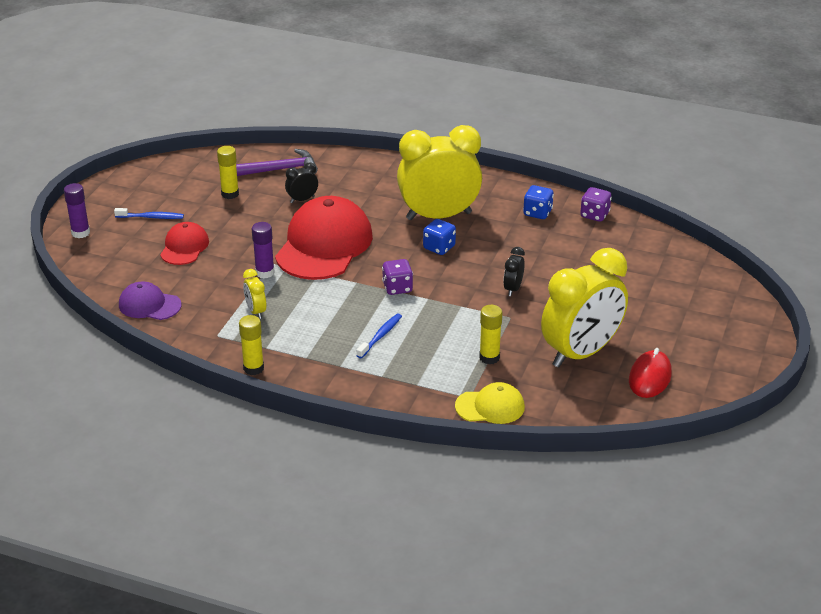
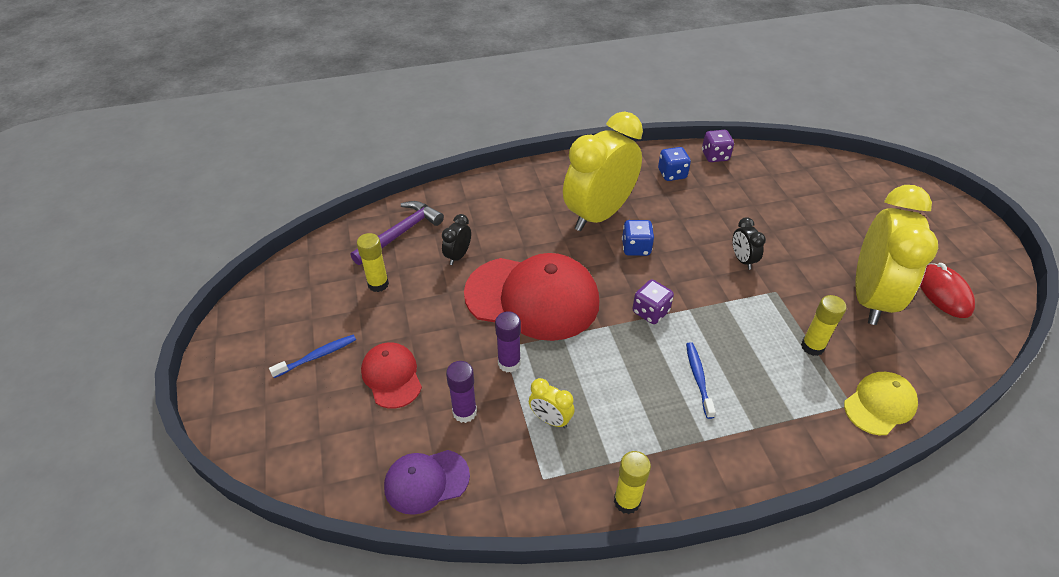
camera: 35 degrees left, 10 degrees up
(80, 233) = (248, 422): purple glue stick -> purple glue stick (464, 412)
(324, 245) = (532, 298): red cap -> red cap turned 120 degrees clockwise

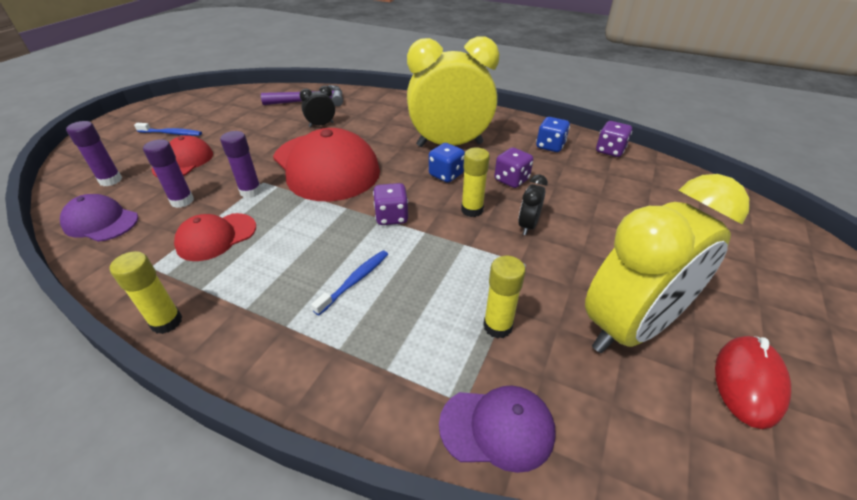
camera: 40 degrees right, 5 degrees down
(353, 443) = (110, 180): none -> purple glue stick
(378, 284) = (257, 118): yellow glue stick -> yellow glue stick (472, 210)
(550, 419) = (216, 237): yellow clock -> red cap
(685, 225) = (511, 180): none -> purple dice
(880, 404) = (497, 428): yellow cap -> purple cap

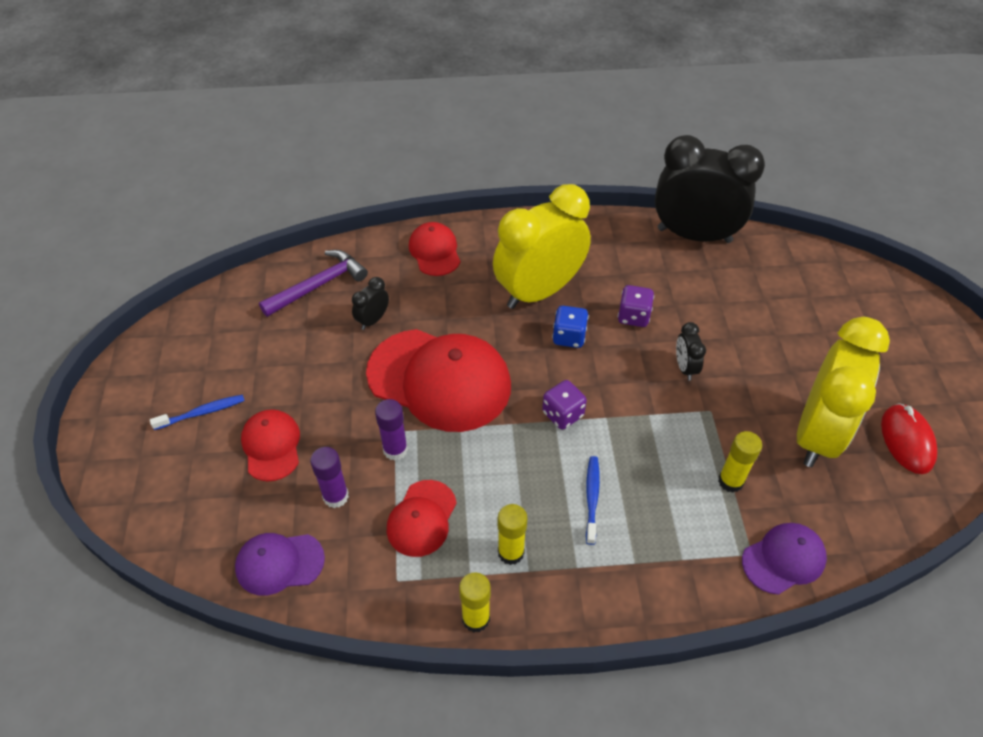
camera: 30 degrees left, 10 degrees up
(110, 180) = (217, 511): purple glue stick -> none
(399, 106) = (434, 251): none -> red cap
(472, 210) = (626, 371): yellow glue stick -> yellow glue stick (511, 552)
(550, 146) = (637, 252): blue dice -> none
(610, 151) = (694, 235): purple dice -> black clock

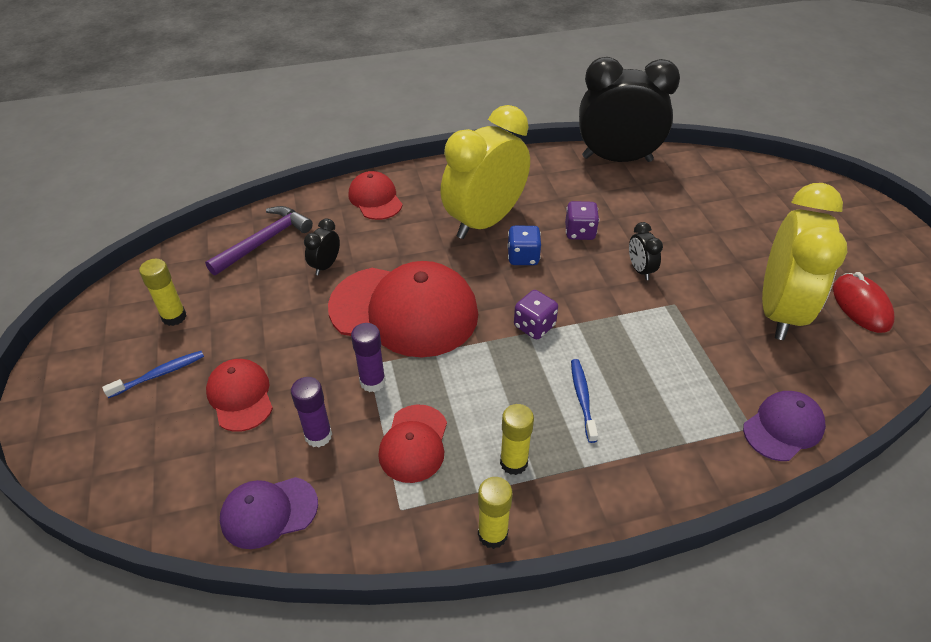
camera: 10 degrees left, 5 degrees down
(730, 481) = (712, 364): yellow glue stick -> yellow glue stick (174, 317)

